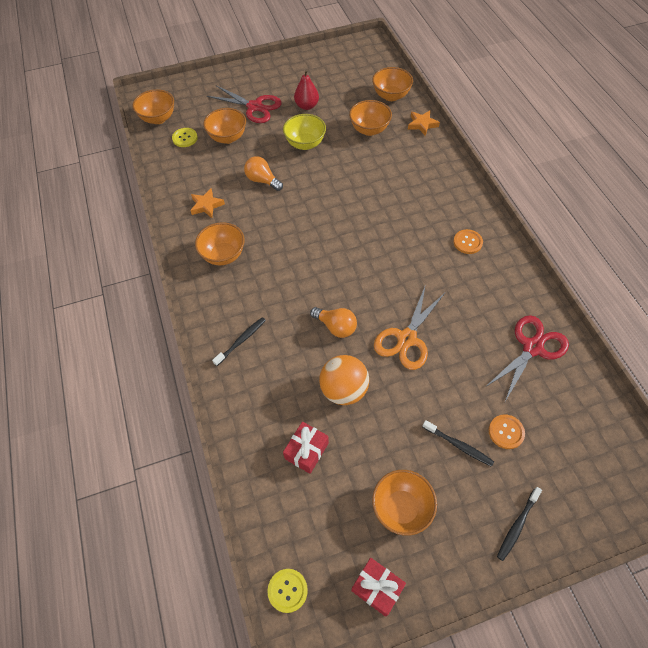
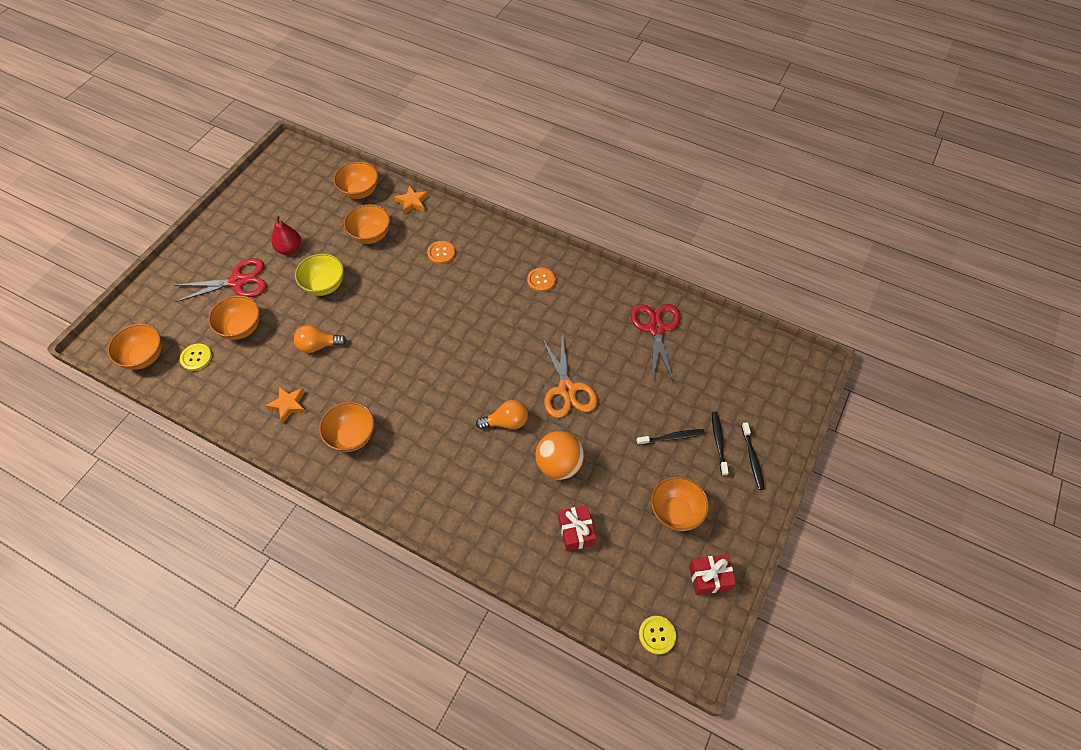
camera: 45 degrees left, 0 degrees up
(241, 341) = (442, 493): black toothbrush -> black toothbrush (718, 442)
(506, 432) = (692, 402): orange button -> orange button (441, 253)

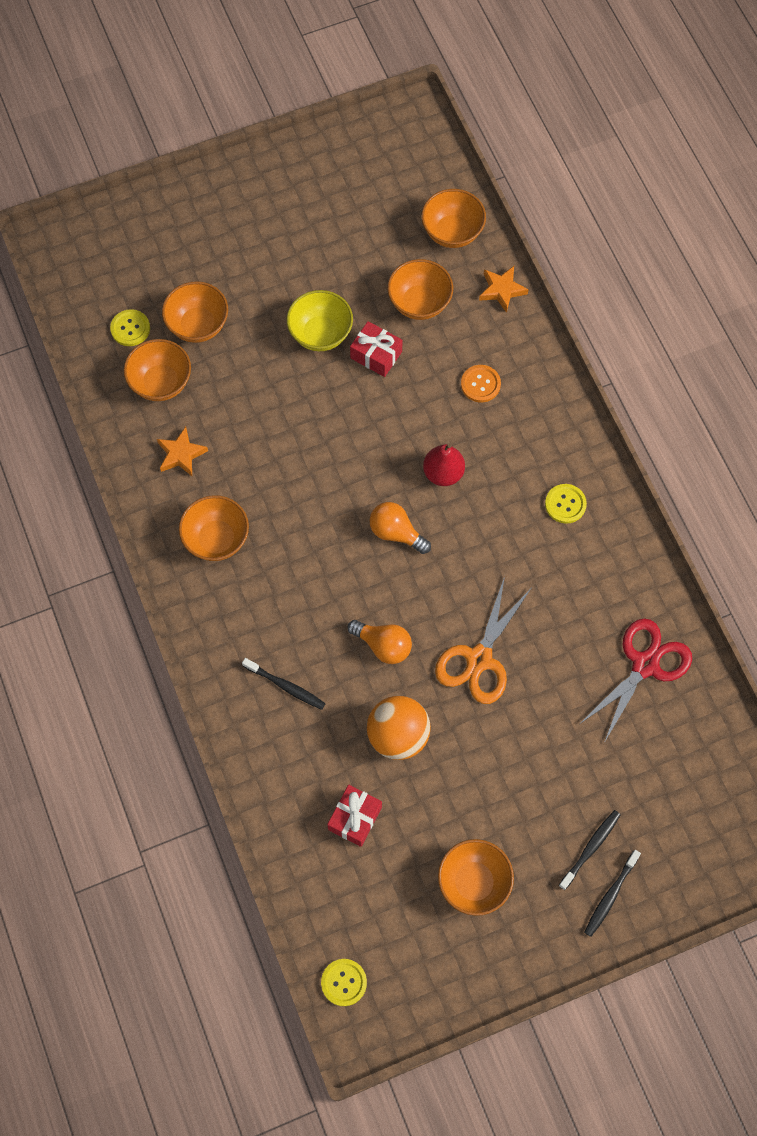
camera: 40 degrees right, 10 degrees up
(144, 357) = (81, 290): orange bowl -> orange bowl (161, 383)
(238, 281) = (234, 262): red scissors -> none
(289, 249) = (318, 257): red pear -> red pear (443, 473)
(318, 345) = (260, 406): orange light bulb -> orange light bulb (396, 532)
(541, 280) = (565, 504): orange button -> yellow button
(672, 437) = (544, 802): black toothbrush -> black toothbrush (285, 686)
(709, 577) = (446, 974): red gift -> red gift (376, 355)

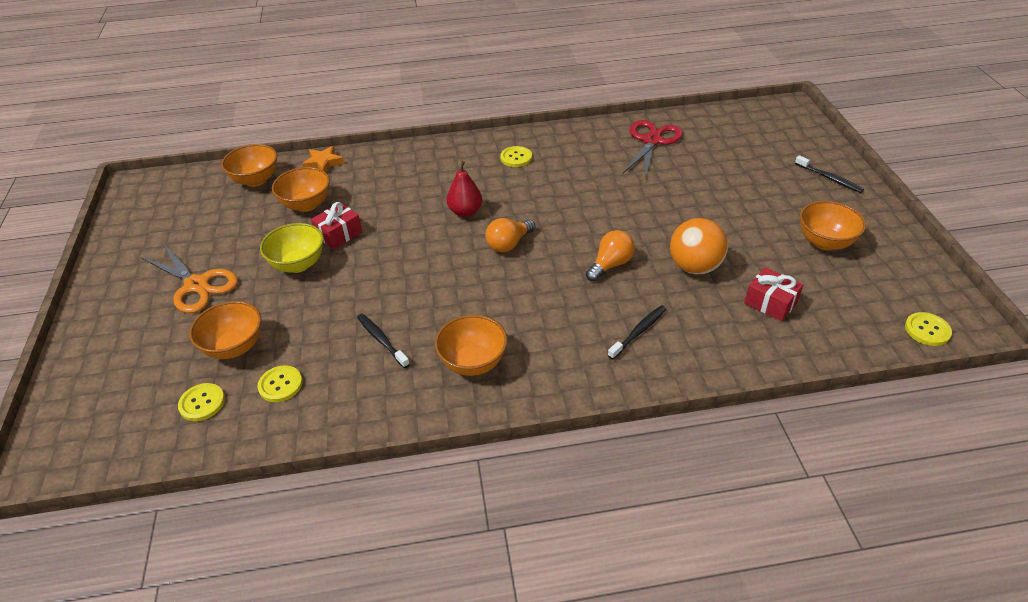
camera: 75 degrees left, 25 degrees down
(161, 383) = (280, 385): orange bowl -> yellow button
(181, 454) = (369, 379): orange star -> none
(479, 659) = (633, 214): orange scissors -> orange scissors (197, 285)
(480, 384) = (397, 183): orange button -> none
(590, 848) = (793, 182): black toothbrush -> black toothbrush (382, 340)
(645, 665) = (652, 141): red scissors -> red scissors turned 60 degrees clockwise

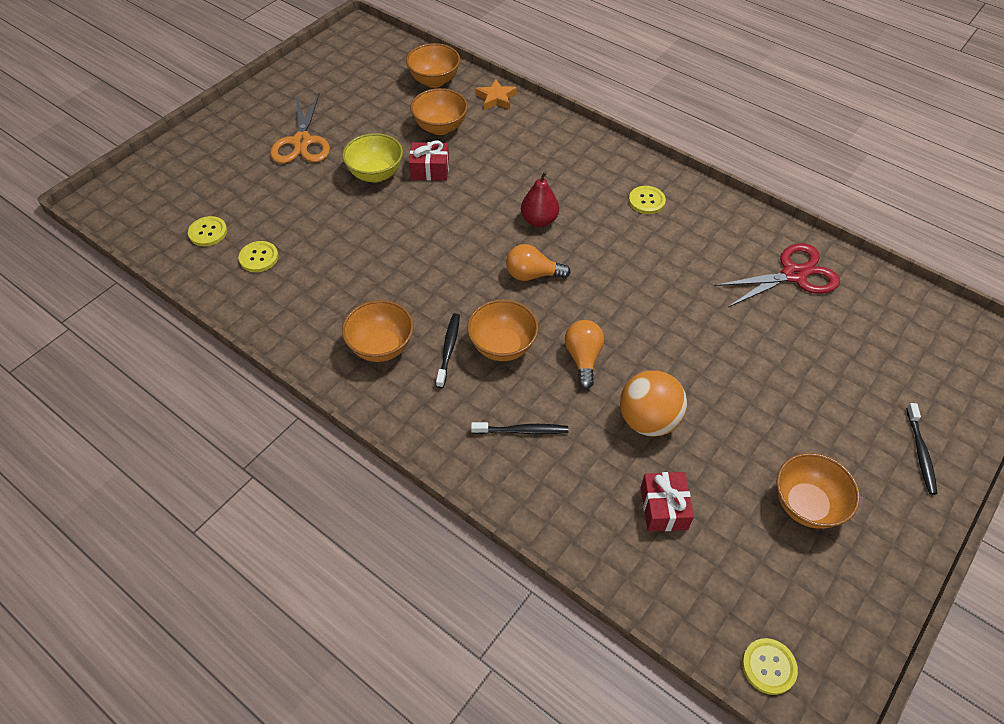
camera: 45 degrees right, 10 degrees up
(234, 347) = (268, 207): orange bowl -> orange bowl (502, 346)
(382, 340) = (350, 278): black toothbrush -> black toothbrush (448, 349)
(610, 265) = (583, 358): orange light bulb -> orange light bulb turned 90 degrees counterclockwise

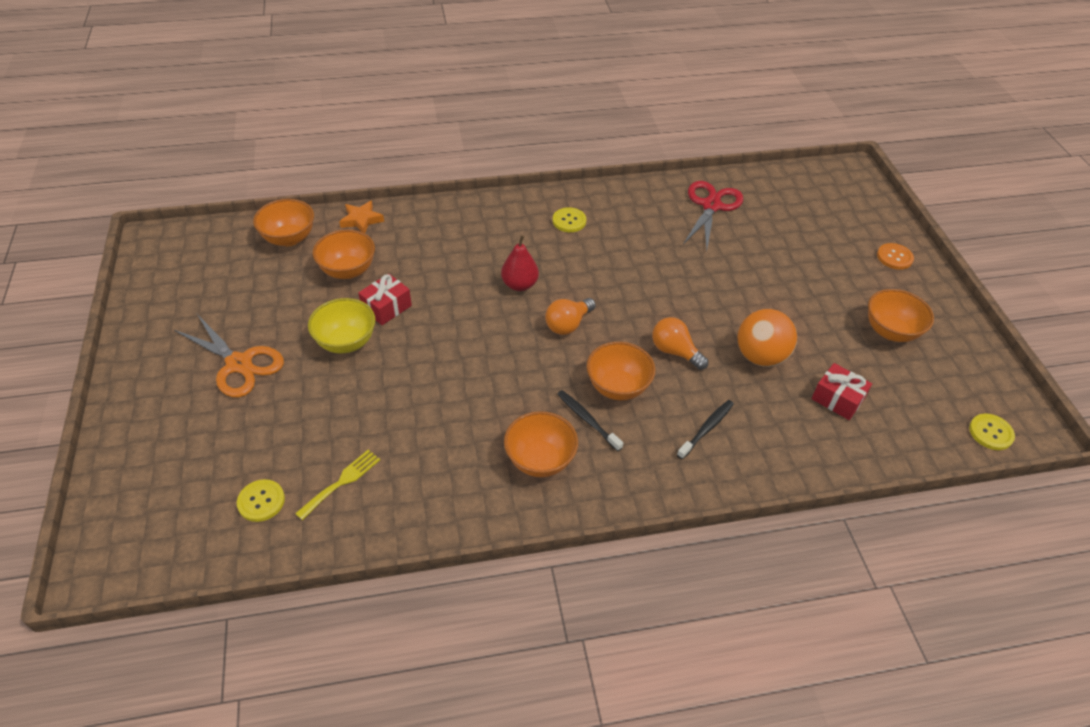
camera: 50 degrees left, 5 degrees down
(259, 257) = (342, 482): yellow button -> yellow fork
(920, 453) = (894, 257): black toothbrush -> orange button

